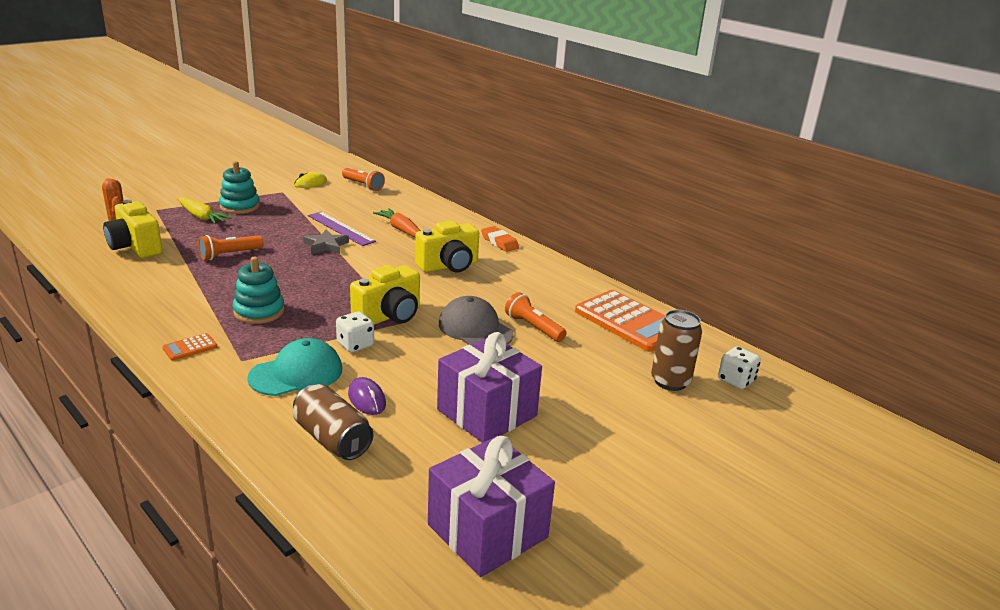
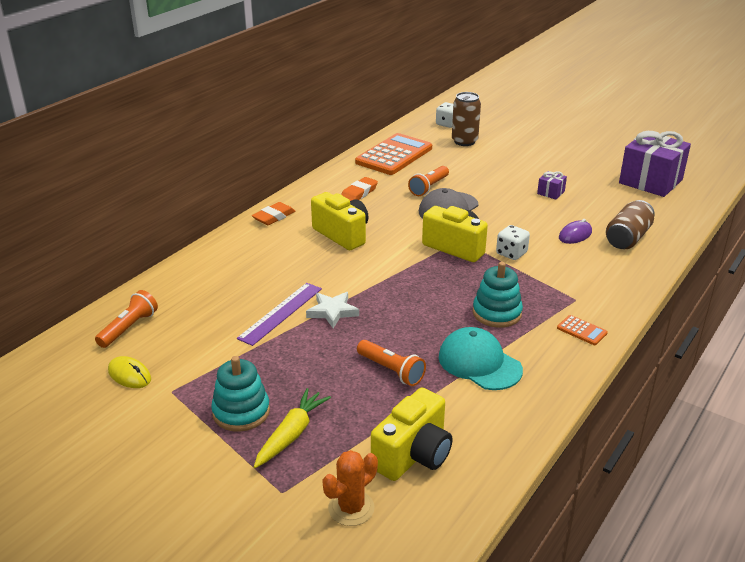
camera: 100 degrees left, 5 degrees up
(296, 373) = (571, 269): turquoise cap -> turquoise cap (479, 363)
(326, 245) = (332, 312): grey star -> white star
(401, 230) = (267, 274): orange carrot -> none
(487, 413) = (550, 192): purple gift -> purple gift, size x0.42
(533, 286) = (359, 193): none -> orange eraser

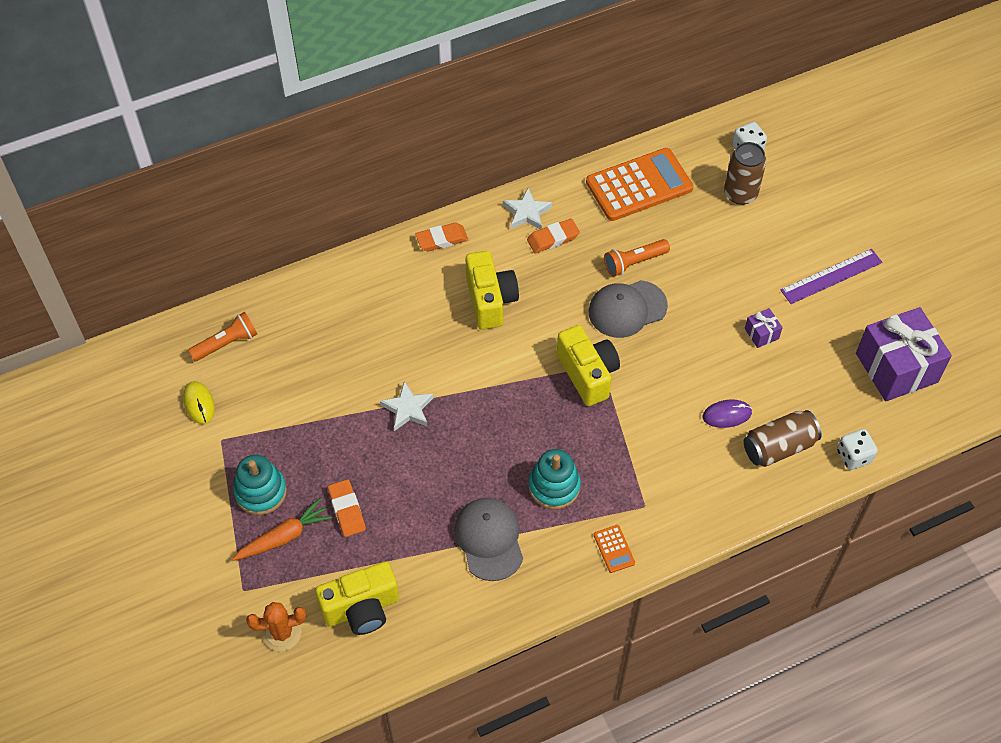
camera: 30 degrees right, 25 degrees up
(280, 313) = (362, 387): purple ruler -> purple ruler (831, 276)
(291, 434) = (284, 536): yellow carrot -> orange carrot
(327, 187) = (527, 212): none -> white star
(336, 392) = (347, 510): none -> orange eraser
(391, 370) = (408, 508): orange flashlight -> none
(479, 363) = (489, 539): turquoise cap -> grey cap
(511, 253) = (636, 411): white dice -> white dice (853, 456)

